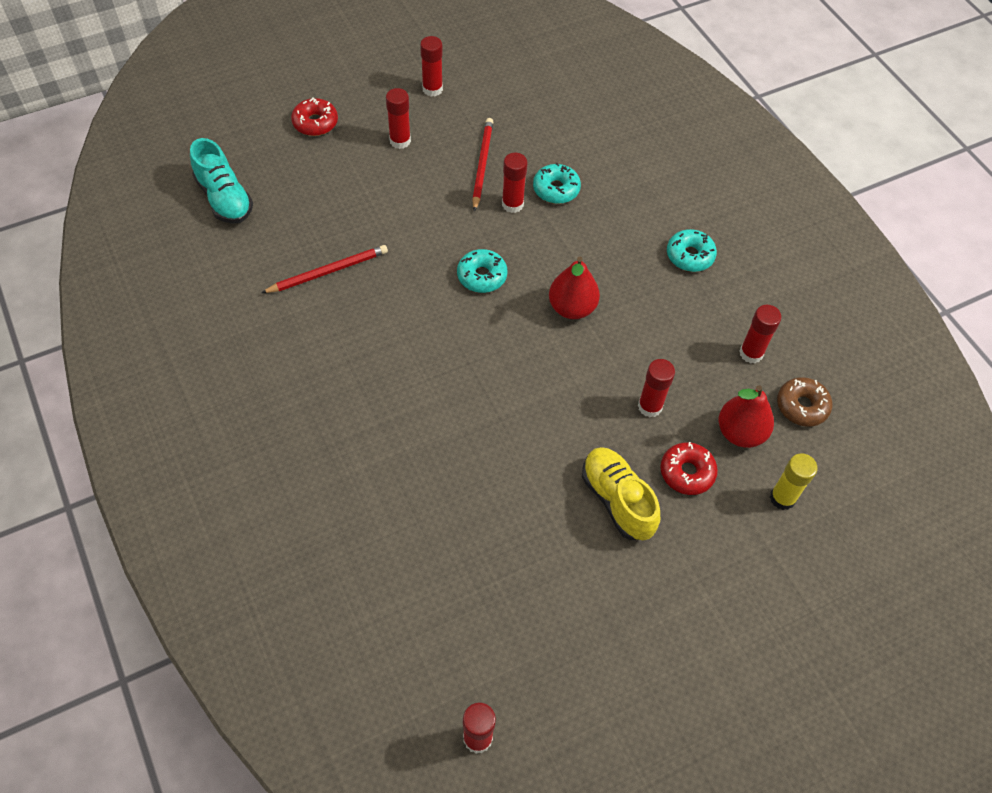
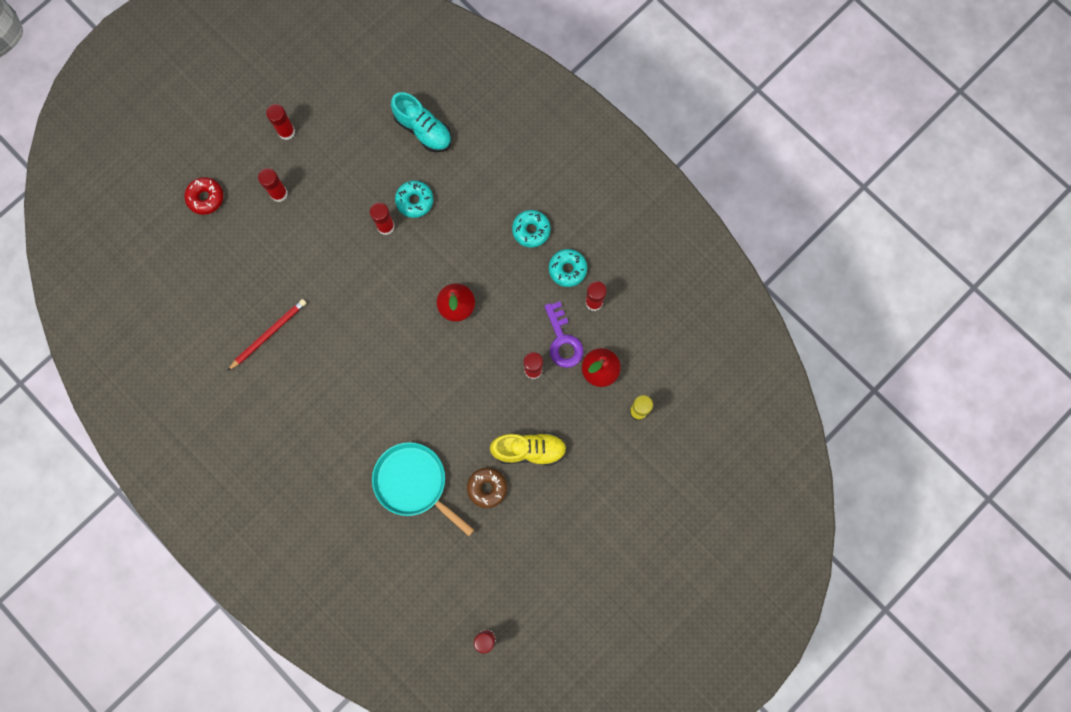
camera: 15 degrees left, 20 degrees up
(224, 198) = (164, 294): turquoise shoe -> turquoise shoe (423, 129)
(445, 492) = (413, 483): none -> turquoise pan
(482, 165) = (351, 196): red pencil -> none
(482, 276) = (383, 300): turquoise donut -> turquoise donut (567, 269)
(617, 500) = (529, 450): yellow shoe -> yellow shoe turned 135 degrees clockwise
(687, 472) = (570, 413): red donut -> none
(699, 384) = (563, 340): none -> purple key
(802, 406) = (638, 334): brown donut -> brown donut (487, 488)

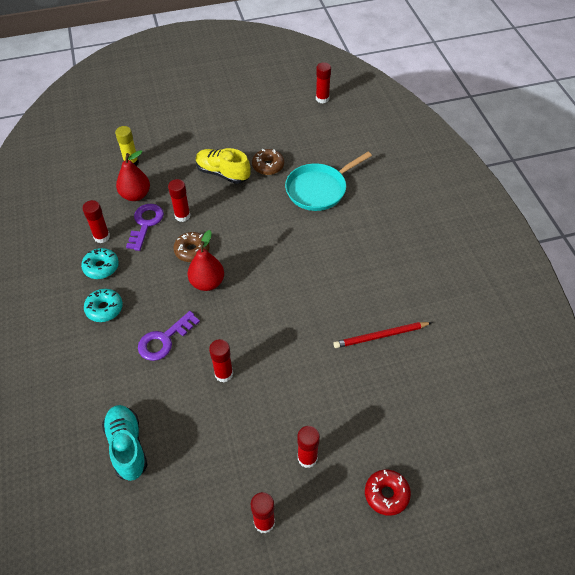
camera: 150 degrees left, 25 degrees down
(413, 483) = (318, 189): turquoise pan -> turquoise pan turned 75 degrees clockwise
(414, 201) = (183, 383): turquoise donut -> none
(456, 230) = (164, 340): none -> purple key
(495, 333) = (192, 251): none -> brown donut

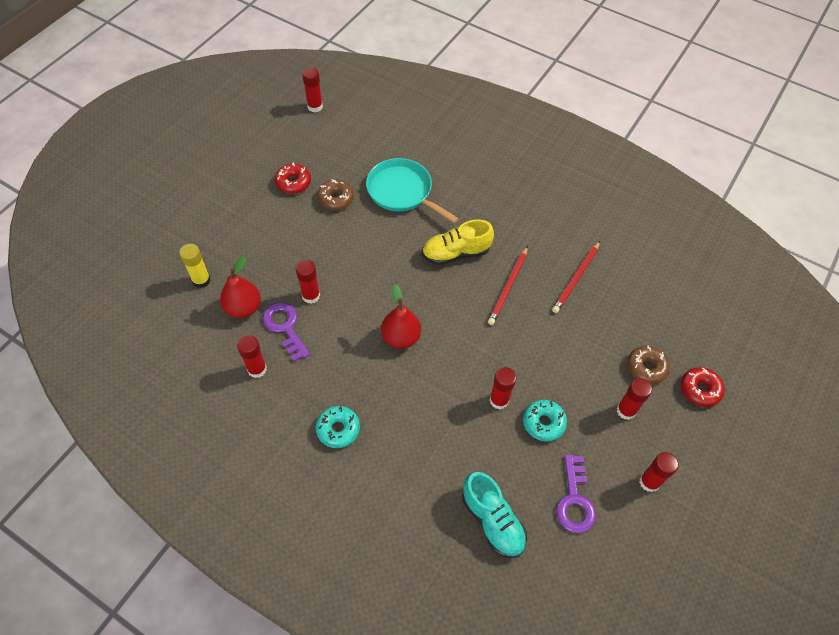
camera: 45 degrees left, 5 degrees up
(101, 267) = (290, 396): turquoise donut -> turquoise donut (543, 423)
(127, 446) = (492, 521): turquoise shoe -> turquoise shoe turned 150 degrees counterclockwise
(164, 340) = (421, 413): purple key -> purple key (574, 500)
(192, 251) = (356, 320): brown donut -> brown donut (646, 368)
(223, 173) = (303, 232): yellow shoe -> yellow shoe (456, 253)
(252, 139) = (293, 183): none -> red donut
(318, 189) = (402, 191): turquoise pan -> turquoise pan turned 120 degrees clockwise
(320, 304) = (508, 287): none -> red pencil

